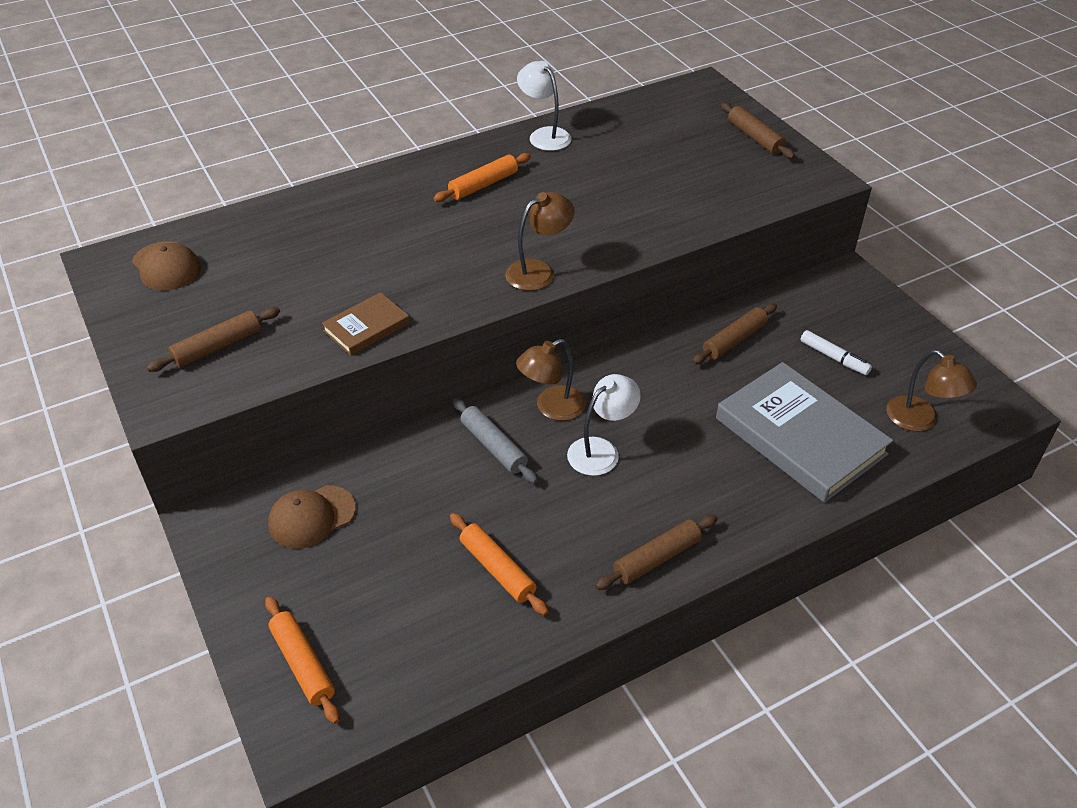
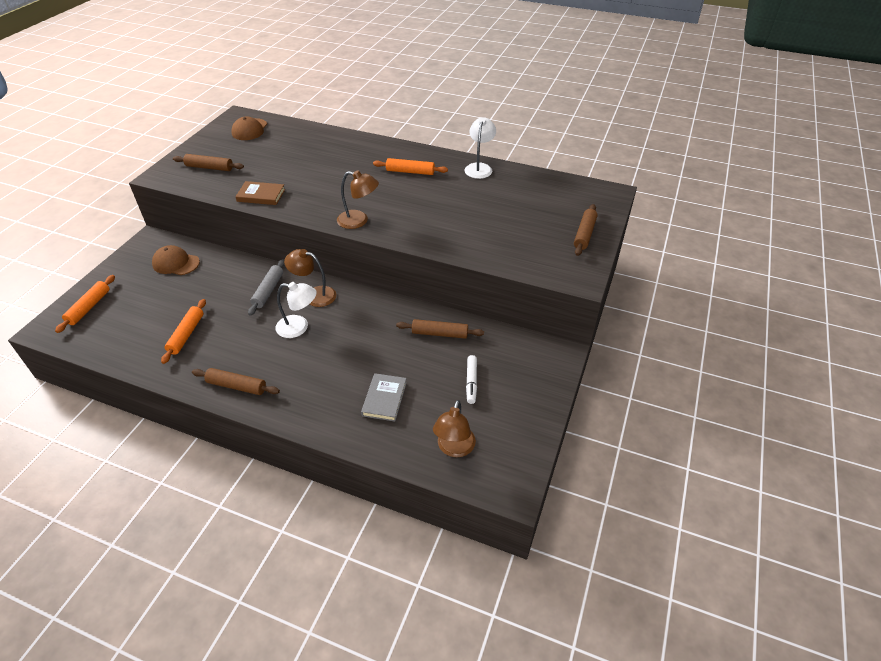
camera: 50 degrees right, 0 degrees up
(800, 436) = (384, 399): grey book -> grey book, size x0.49

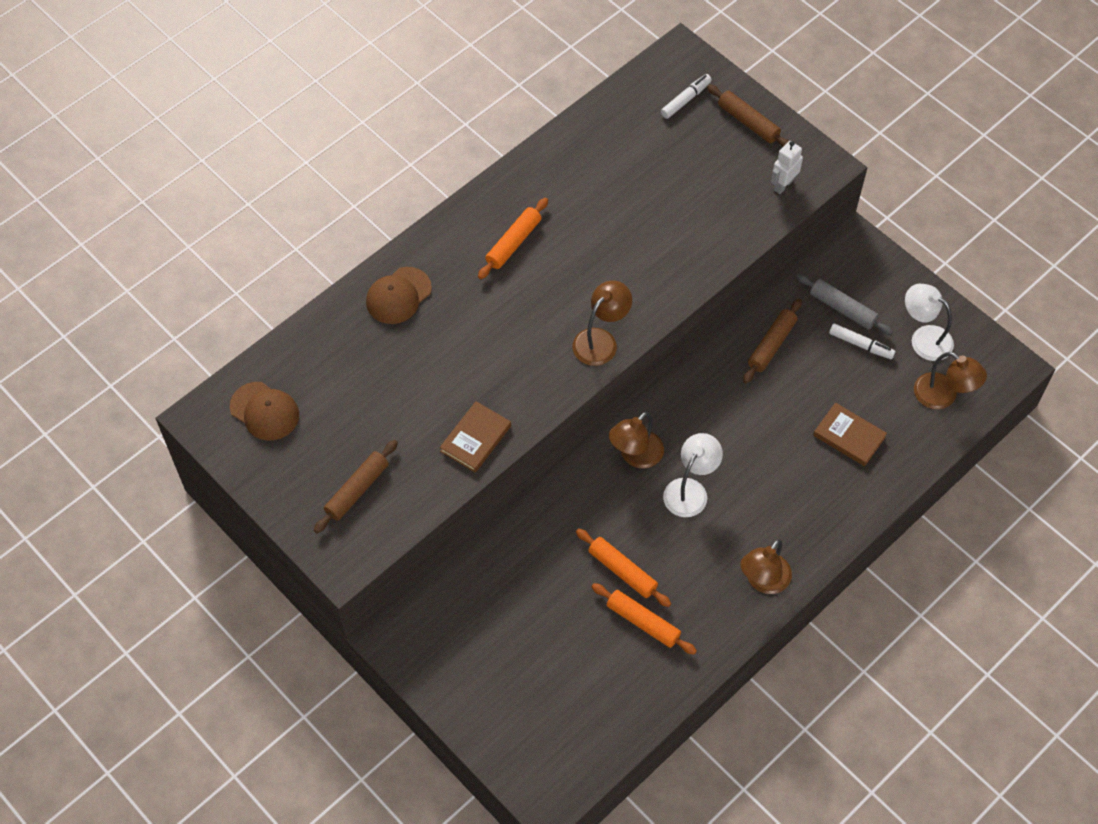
camera: 65 degrees left, 15 degrees up
(89, 307) = (525, 739): orange rolling pin -> orange rolling pin (622, 571)
(176, 263) = (476, 612): brown cap -> brown cap (398, 296)
(237, 386) = (763, 581): brown rolling pin -> brown lamp
(268, 291) = (600, 507): grey rolling pin -> grey rolling pin (842, 308)
(384, 399) = (849, 436): grey book -> brown book
(479, 167) = (547, 162): white lamp -> white lamp (924, 338)
(545, 264) = (783, 185): none -> white robot
(576, 204) = (685, 100): none -> white marker

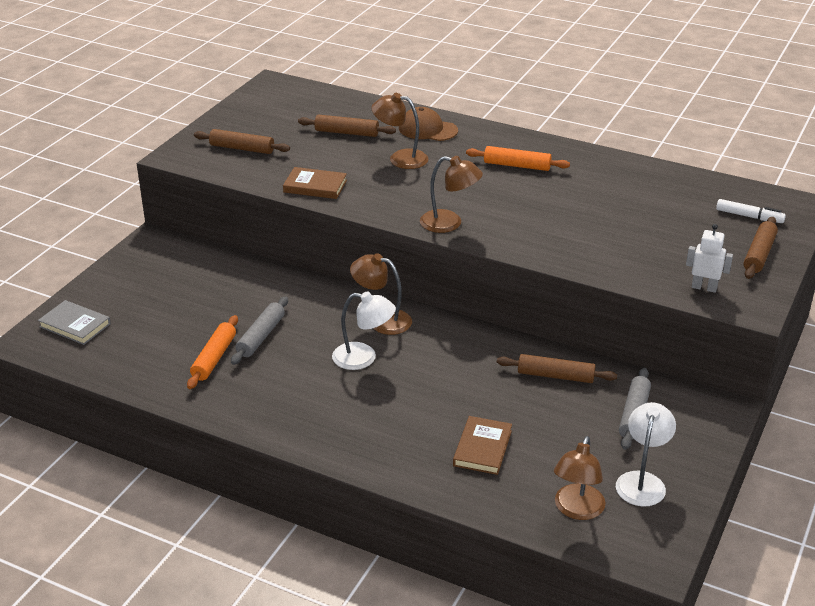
camera: 70 degrees right, 25 degrees down
(264, 411) = (291, 102): brown cap -> none
(368, 375) = (346, 132): none -> brown rolling pin
(534, 747) = (75, 325): none -> grey book
(622, 571) = (261, 336): orange rolling pin -> grey rolling pin
(763, 581) = (286, 422): brown lamp -> brown lamp (400, 158)
(860, 344) = (599, 435): white marker -> none

